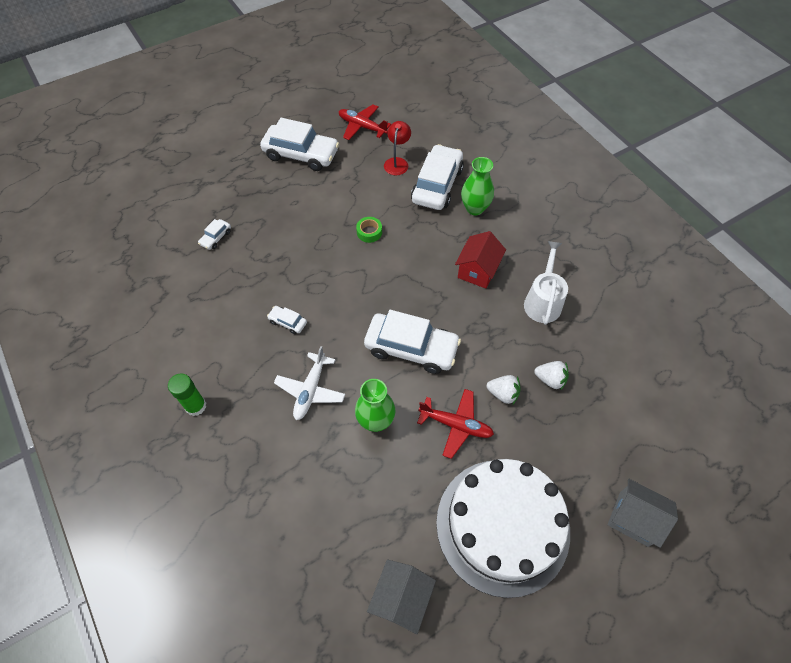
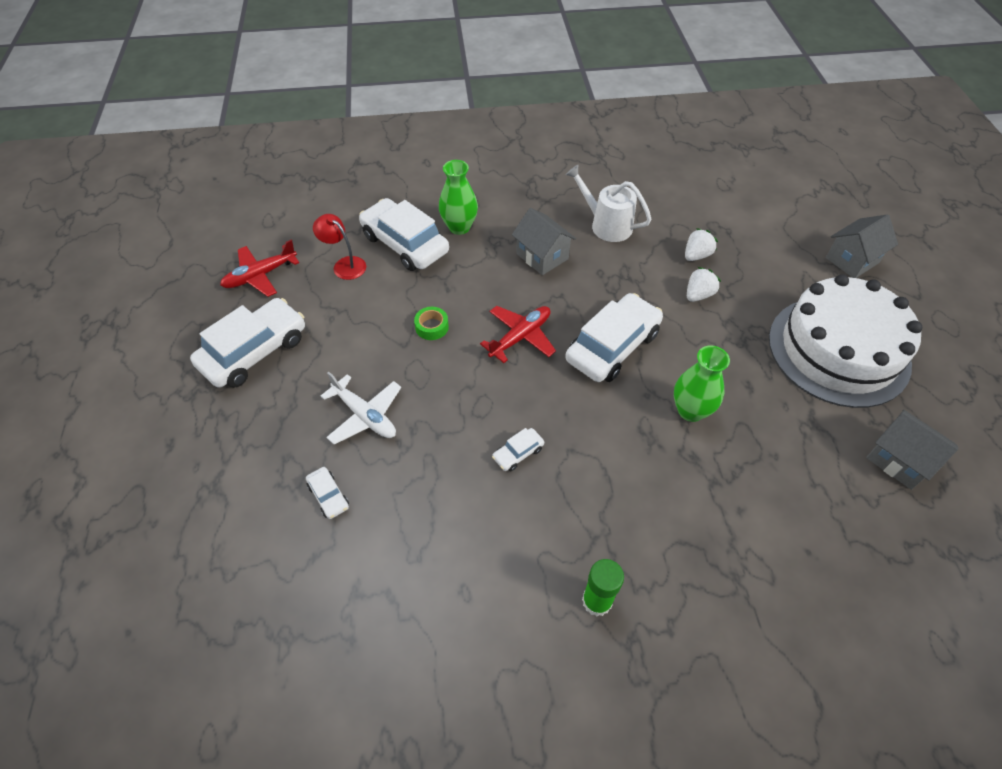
camera: 65 degrees left, 5 degrees down
(310, 390) = (627, 460): white plane -> white plane (365, 416)
(456, 425) = (720, 344): red plane -> red plane (520, 337)
(477, 270) = (542, 256): red house -> grey house

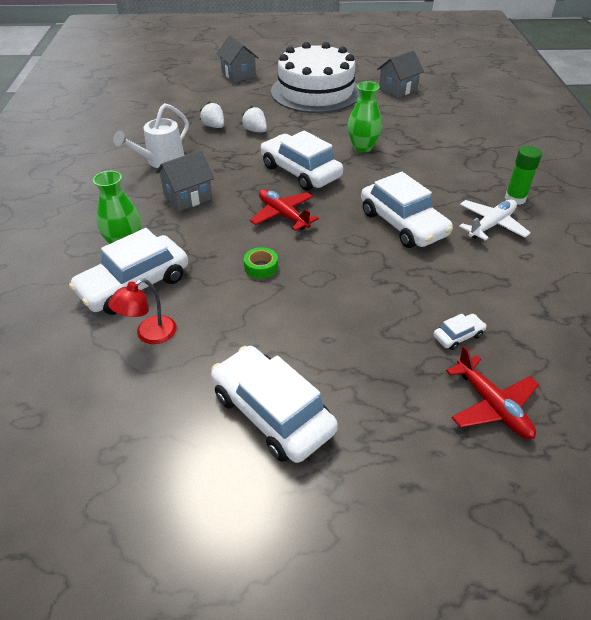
camera: 85 degrees left, 10 degrees down
(260, 275) = (140, 419): red plane -> red plane (492, 406)
(365, 416) = (367, 313): white plane -> white plane (491, 225)
(518, 453) = (403, 224): white car -> white car, size x2.29

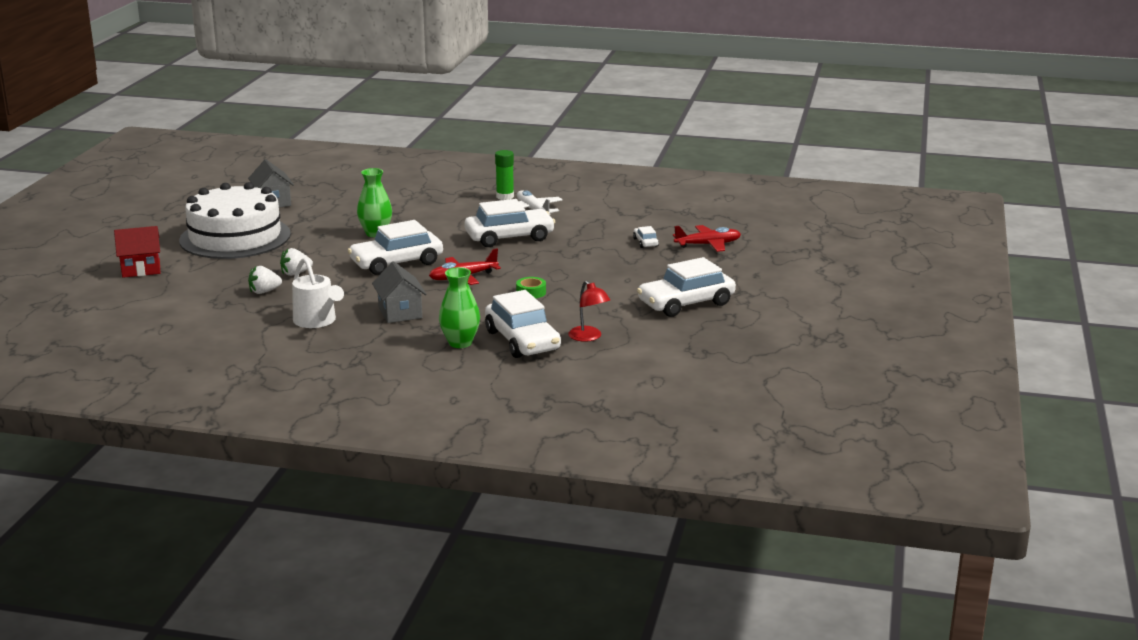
camera: 75 degrees left, 20 degrees down
(238, 74) = (141, 269): grey house -> red house

